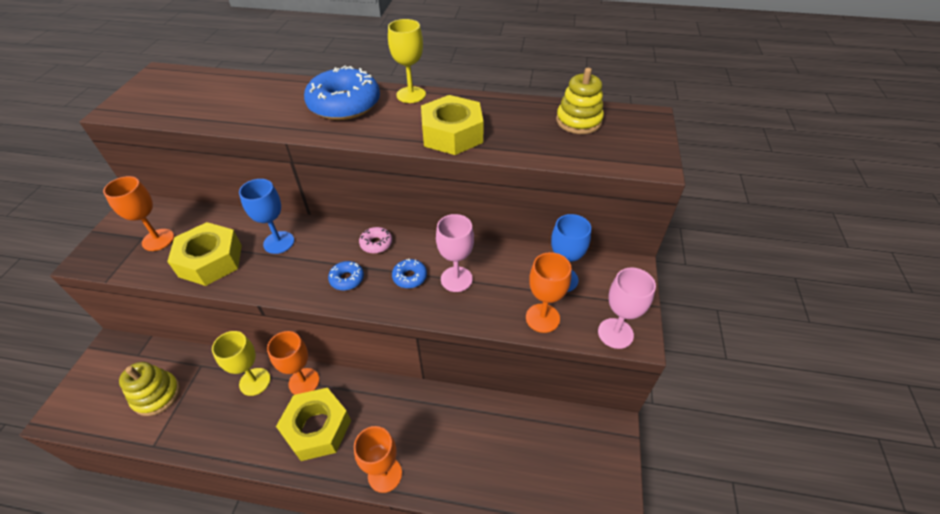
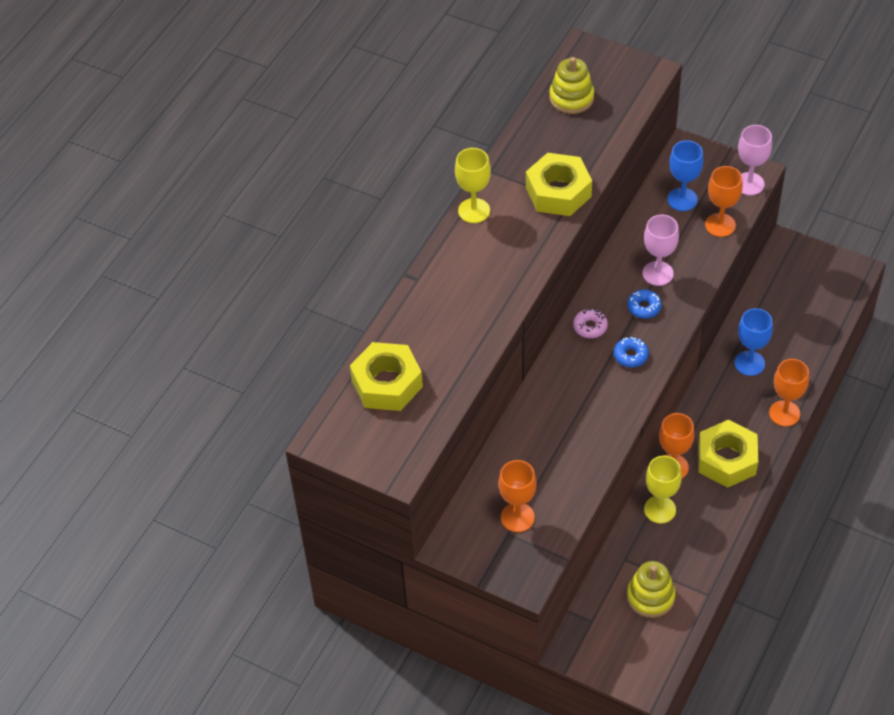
camera: 70 degrees left, 5 degrees up
(210, 261) = (567, 467): yellow nut -> yellow nut (387, 384)
(279, 242) = (560, 408): blue goblet -> blue goblet (749, 363)
(344, 104) = (470, 267): blue donut -> none

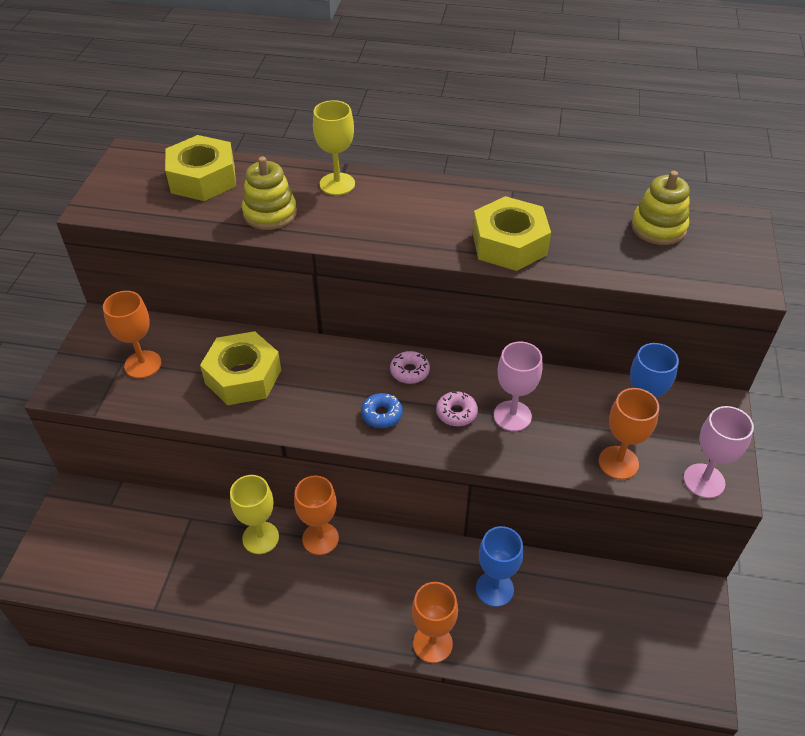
camera: 70 degrees right, 5 degrees down
(474, 211) = (450, 189): yellow goblet -> yellow goblet (337, 184)
(644, 307) = (456, 413): blue donut -> pink donut
(650, 597) = (145, 552): yellow stacking toy -> yellow stacking toy (270, 213)
(726, 459) = (345, 591): yellow nut -> yellow nut (243, 376)

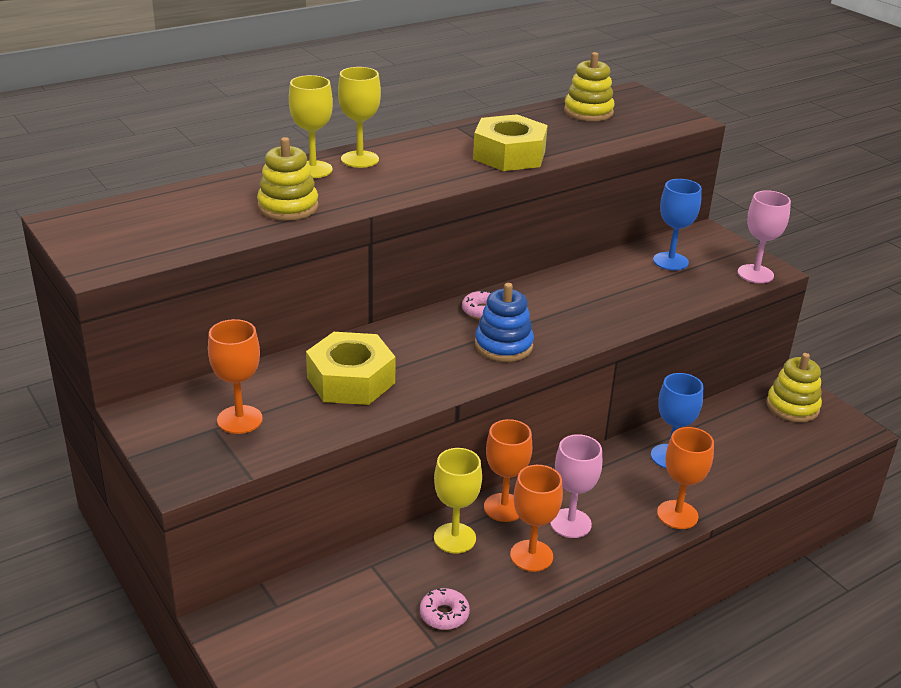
camera: 45 degrees left, 15 degrees down
(203, 178) = (179, 209): yellow nut -> none
(382, 414) = (503, 346): blue donut -> blue stacking toy
(384, 190) = (360, 159): none -> yellow goblet
(456, 413) = (554, 317): pink donut -> pink donut (444, 614)
(512, 416) = (594, 300): pink goblet -> pink goblet (570, 523)
(618, 462) = (696, 290): orange goblet -> orange goblet (531, 556)
(669, 622) = (792, 407): none -> yellow stacking toy

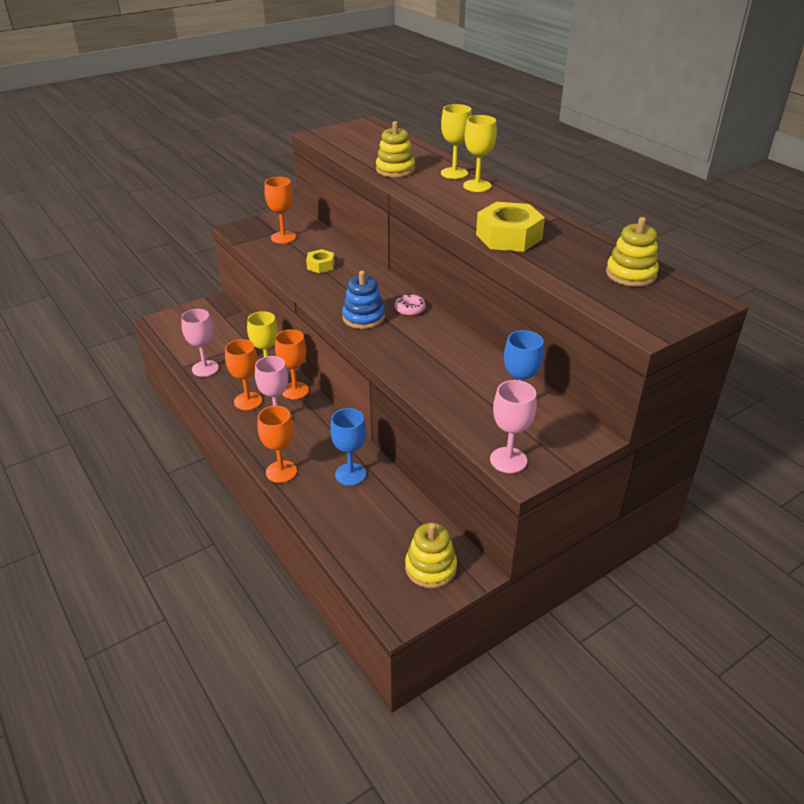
camera: 90 degrees right, 5 degrees up
(351, 380) = (320, 266): yellow nut -> yellow nut, size x0.54
(444, 614) = (205, 368): pink donut -> pink goblet

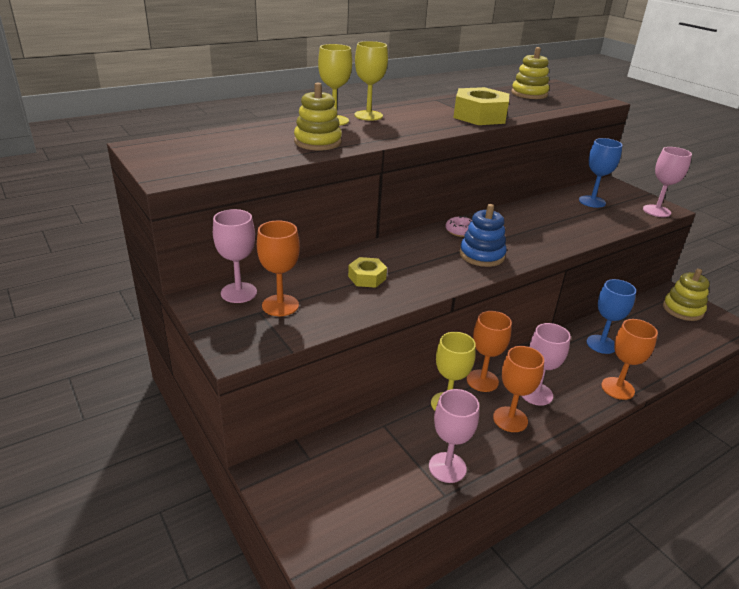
camera: 90 degrees left, 5 degrees down
(299, 224) = (239, 292): none -> pink goblet

